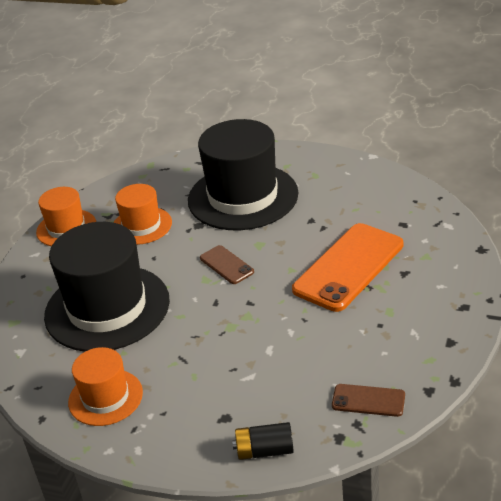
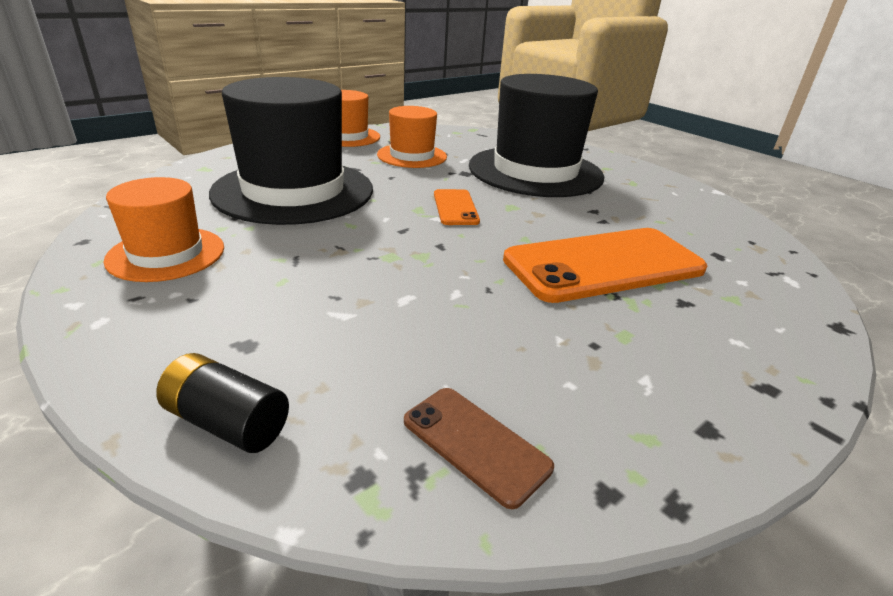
camera: 25 degrees right, 5 degrees down
(226, 265) = (455, 208): brown phone -> orange phone

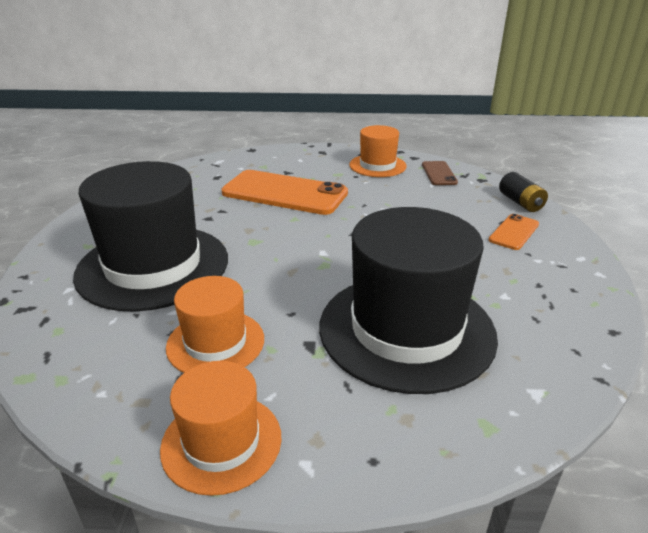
camera: 135 degrees left, 0 degrees up
(166, 254) = (542, 292): orange hat -> orange hat (377, 165)
(455, 208) = (295, 255): orange phone -> orange phone (514, 232)

